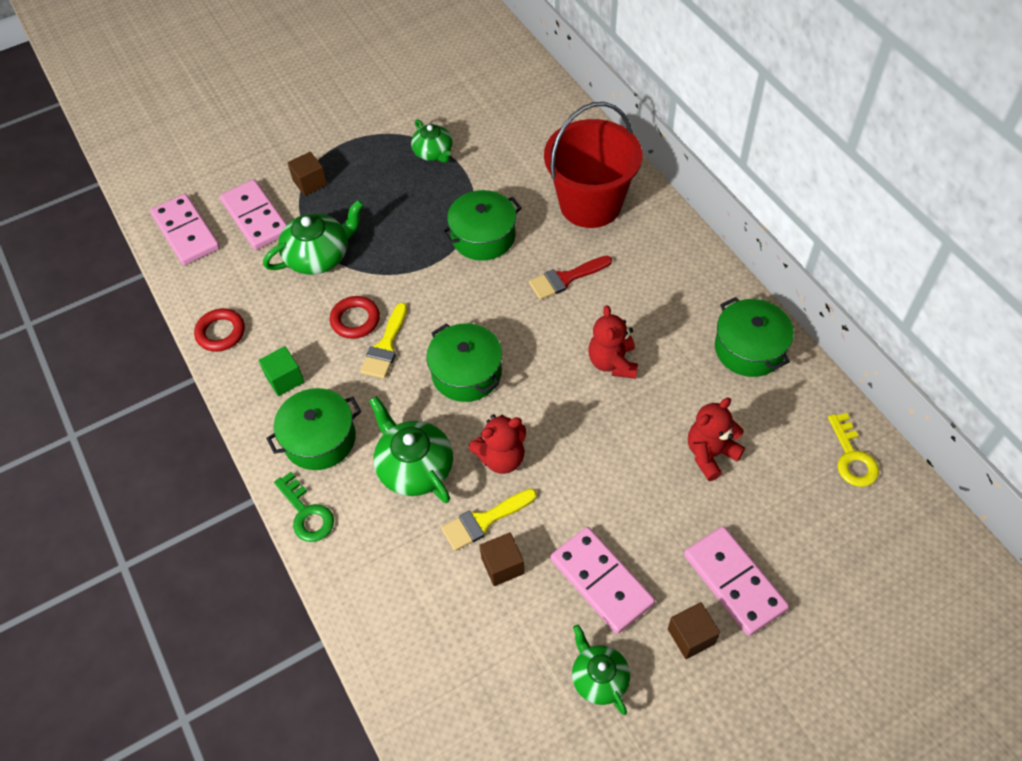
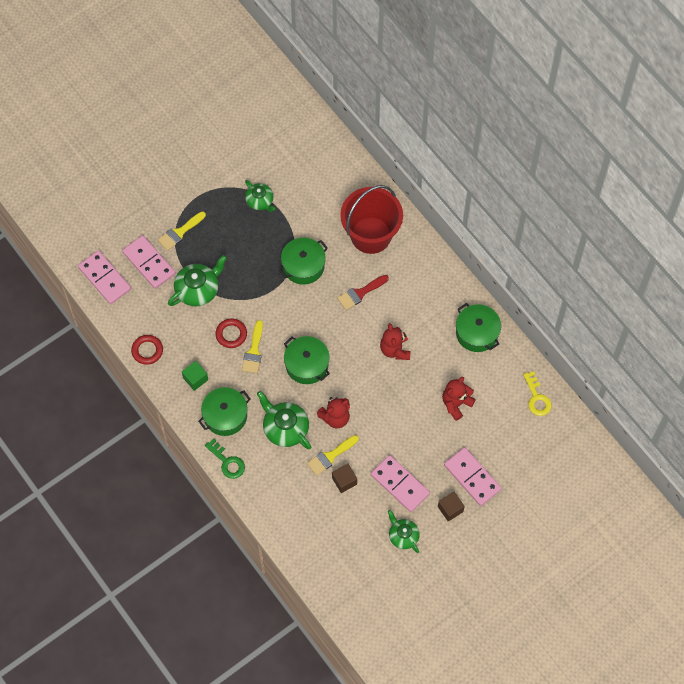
camera: 10 degrees left, 10 degrees up
(310, 183) = (180, 232): brown cube -> yellow brush

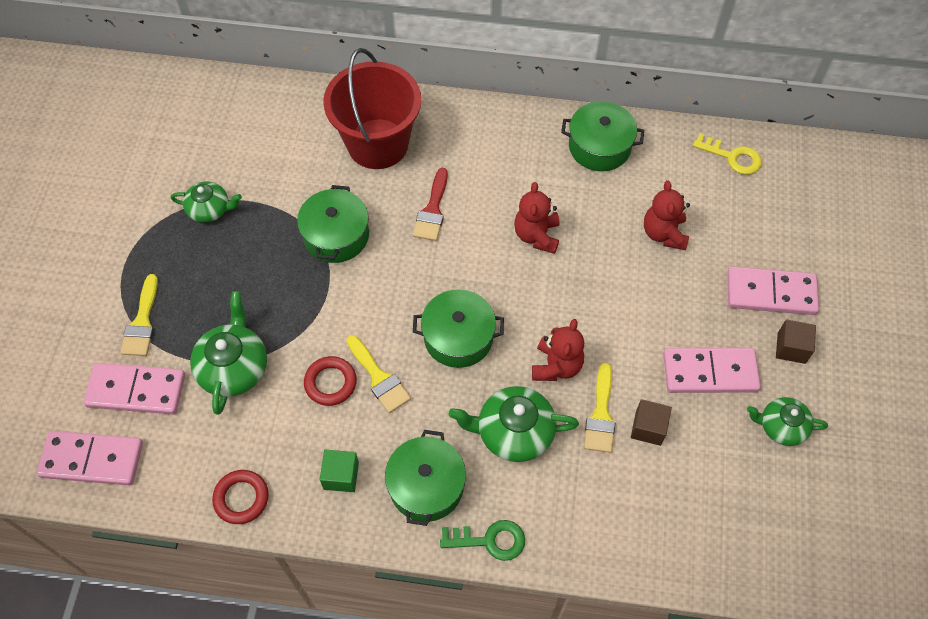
camera: 45 degrees left, 5 degrees down
(395, 350) = (536, 235): red teddy bear -> red teddy bear turned 60 degrees clockwise

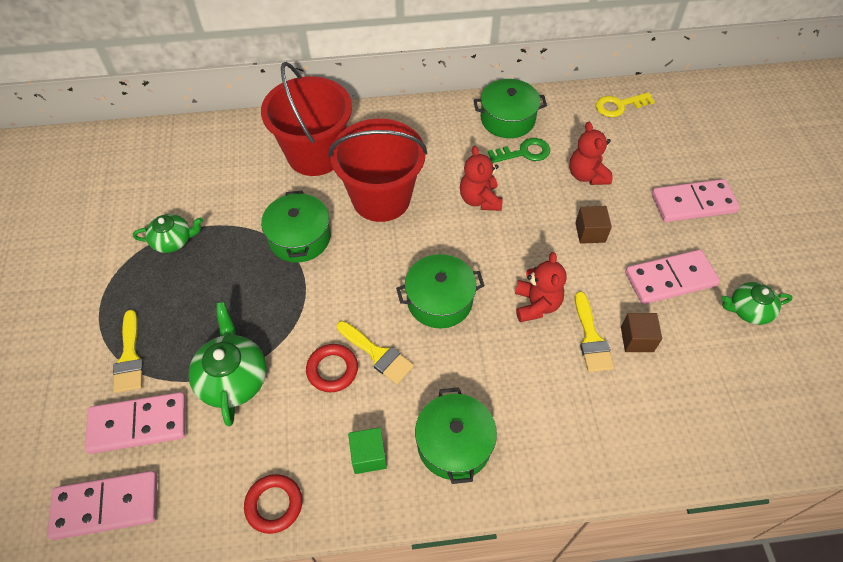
camera: 15 degrees left, 5 degrees down
(432, 210) = (381, 198): red brush -> red bucket
(490, 540) = (532, 480): green key -> green key (524, 152)
(513, 432) = (518, 373): green teapot -> none
(732, 157) = (619, 106): yellow key -> yellow key turned 150 degrees clockwise
(791, 348) = (728, 243): brown cube -> brown cube (590, 232)

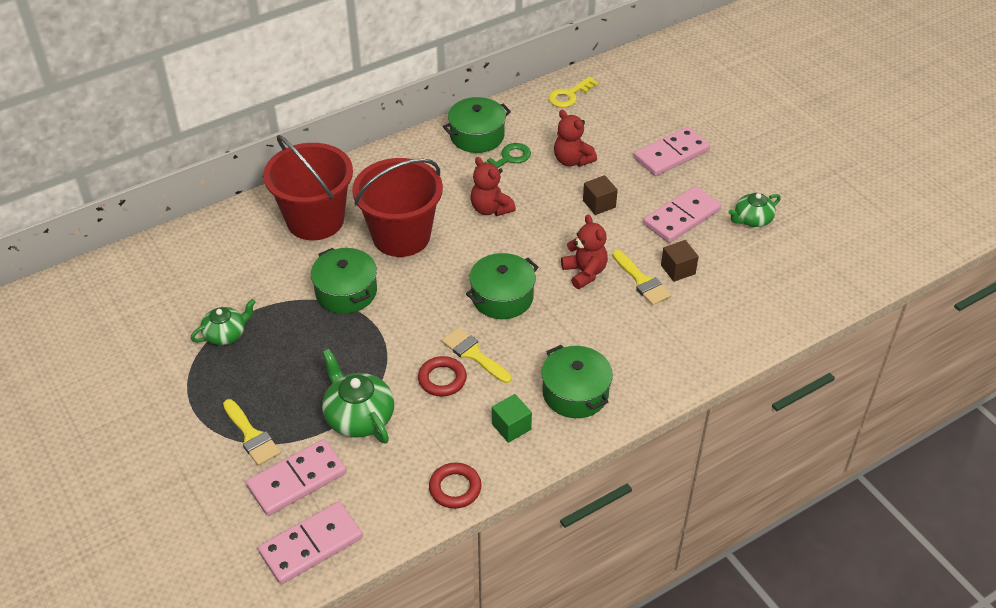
camera: 25 degrees left, 10 degrees down
(377, 354) = (473, 354): yellow brush -> yellow brush turned 150 degrees counterclockwise

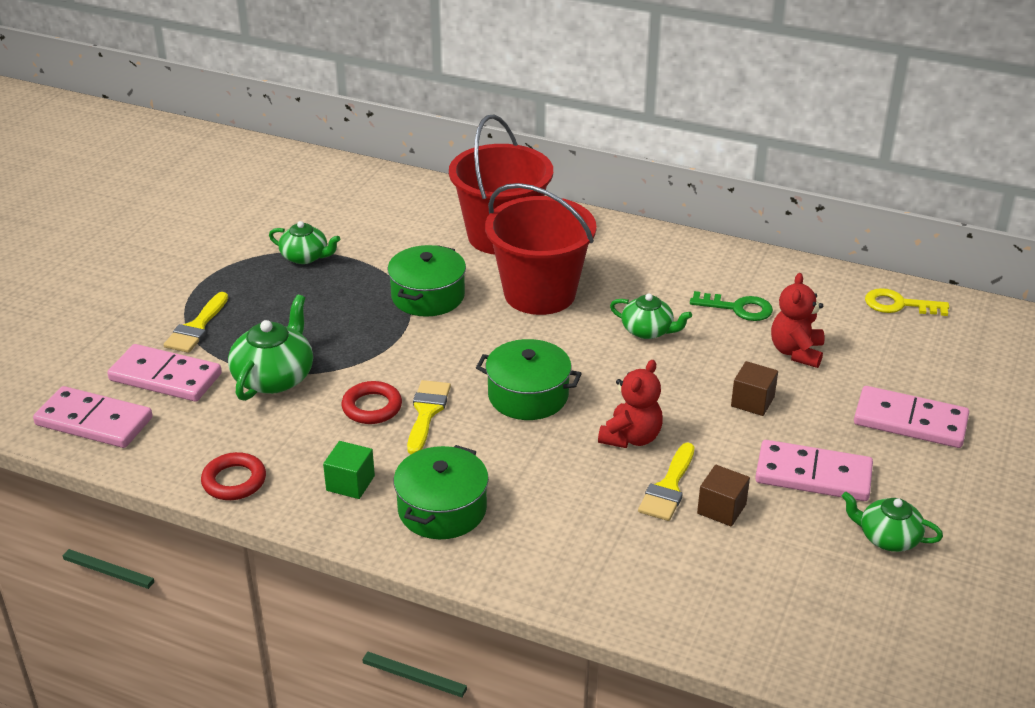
camera: 55 degrees right, 10 degrees down
(477, 136) = (745, 273): green pot -> none
(490, 209) = (648, 331): red teddy bear -> green teapot

